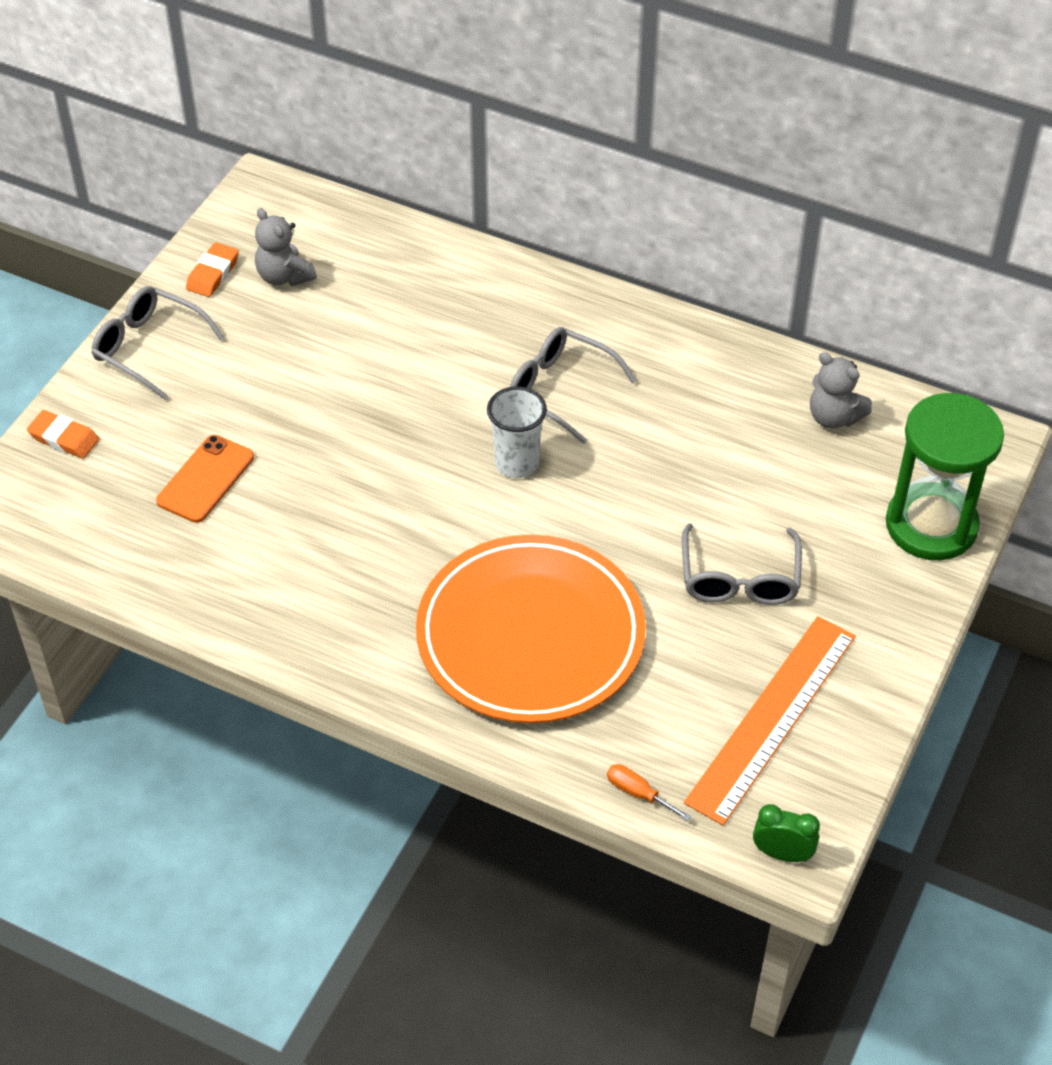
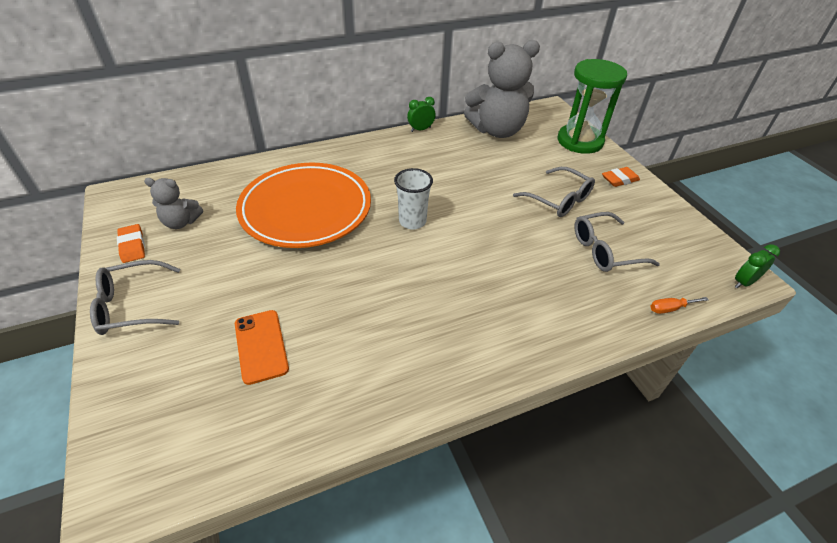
camera: 50 degrees left, 5 degrees down
(64, 438) = (126, 398): orange eraser -> orange eraser (619, 179)
(530, 636) = (528, 283): orange plate -> orange plate (306, 209)
(560, 389) = (387, 183): grey glasses -> grey glasses (605, 250)
(725, 336) = (420, 129): none -> green clock
(772, 718) = (652, 237): orange ruler -> none
(834, 417) = (497, 130): grey teddy bear -> grey teddy bear, size x2.02

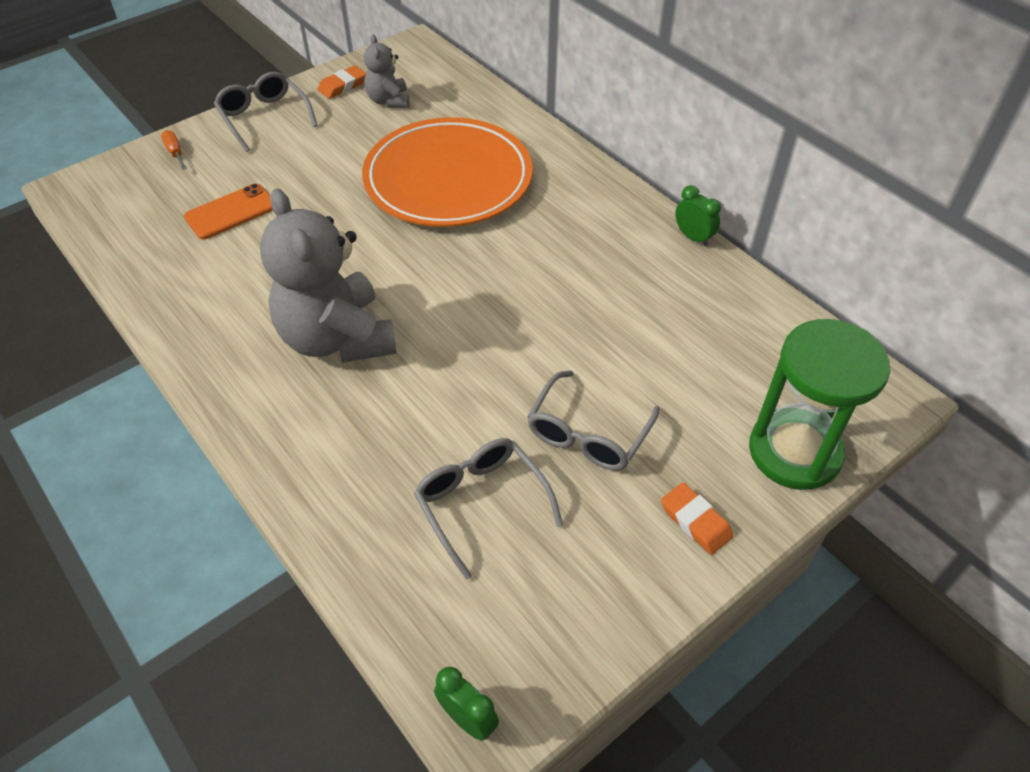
camera: 75 degrees right, 5 degrees up
(412, 221) = (463, 276): white cup -> none
(497, 130) = (752, 328): grey teddy bear -> grey teddy bear (337, 338)
(670, 308) = (373, 594): orange screwdriver -> orange screwdriver (175, 152)

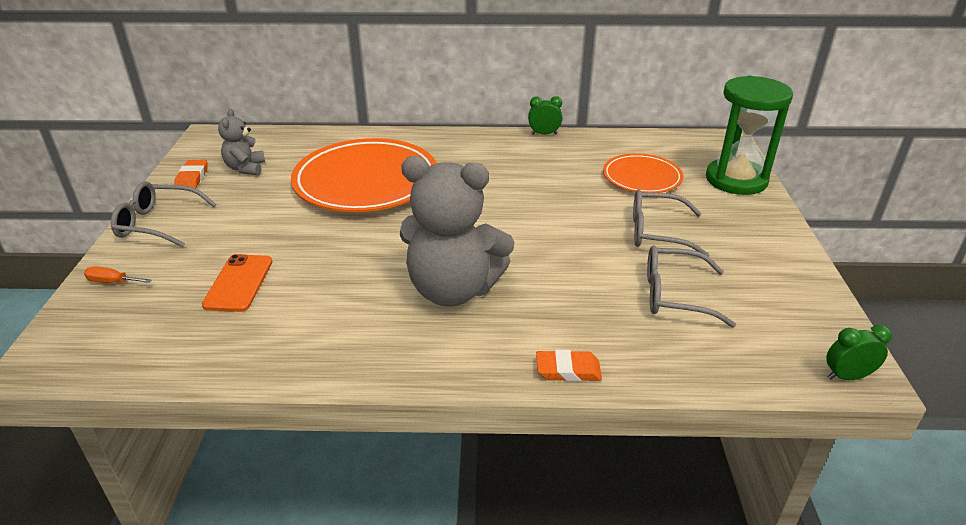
camera: 50 degrees left, 15 degrees down
(388, 101) = (245, 168): grey teddy bear -> grey teddy bear turned 60 degrees clockwise
(588, 433) = (657, 232): grey glasses -> grey glasses turned 120 degrees clockwise
(693, 364) = (642, 178): none -> orange plate
(695, 521) = (757, 229): orange eraser -> orange eraser (568, 370)

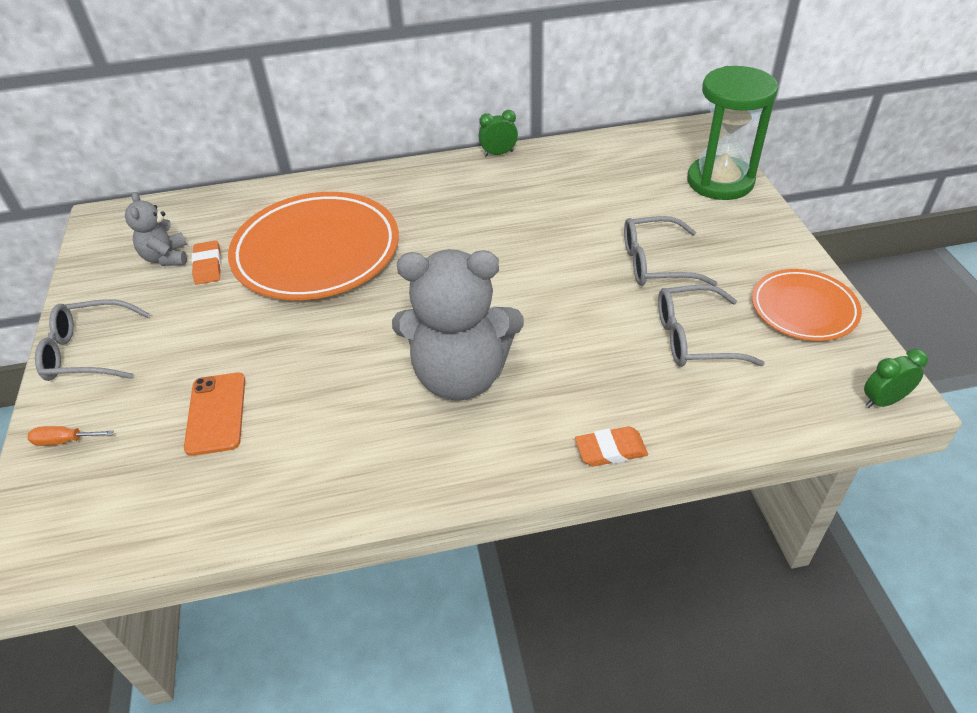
camera: 10 degrees left, 10 degrees up
(192, 178) = (105, 282): orange eraser -> orange eraser (208, 266)
(642, 178) = (621, 195): orange plate -> orange plate (803, 309)

